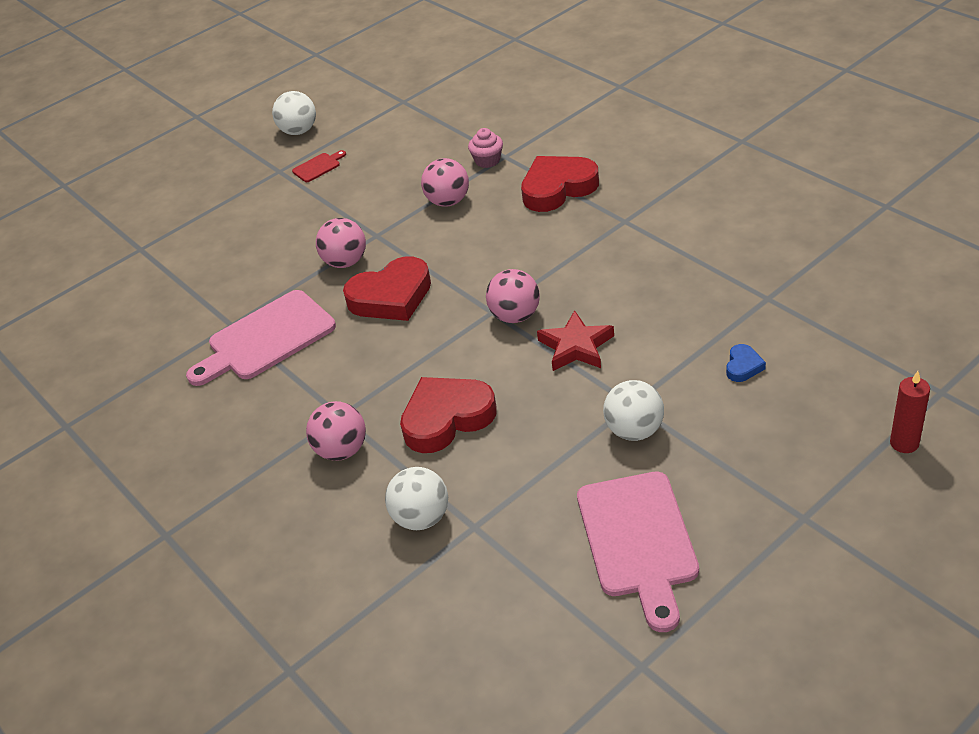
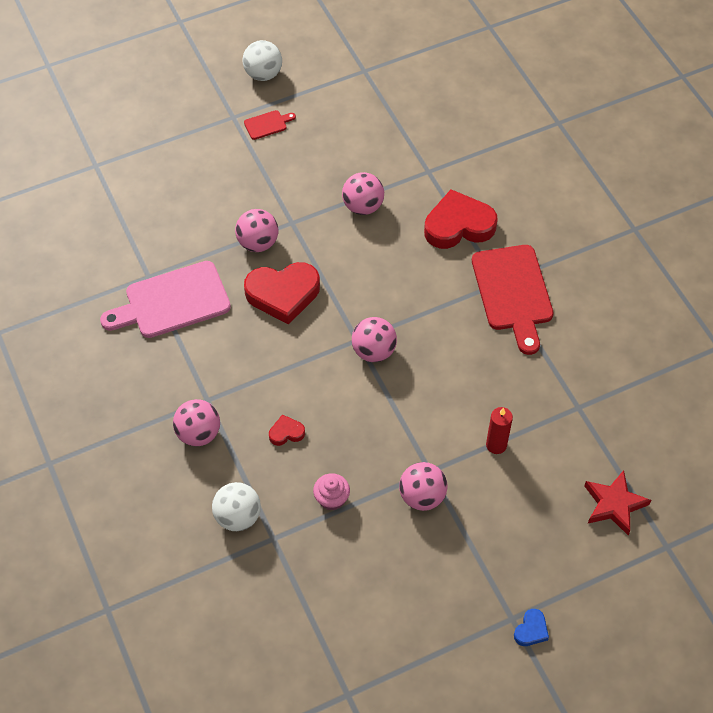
camera: 10 degrees right, 15 degrees up
(446, 418) = (286, 433): red heart -> red heart, size x0.45
(487, 160) = (412, 171): pink cupcake -> pink cupcake (331, 498)
(576, 347) = (409, 400): red star -> red star (614, 504)
(634, 430) = (422, 496): white ball -> pink ball
(638, 540) = (386, 594): pink cutting board -> none
(643, 224) = (513, 293): none -> red cutting board
(743, 366) = (529, 467): blue heart -> blue heart (531, 630)
(904, 443) = (615, 582): red candle -> red candle (496, 445)

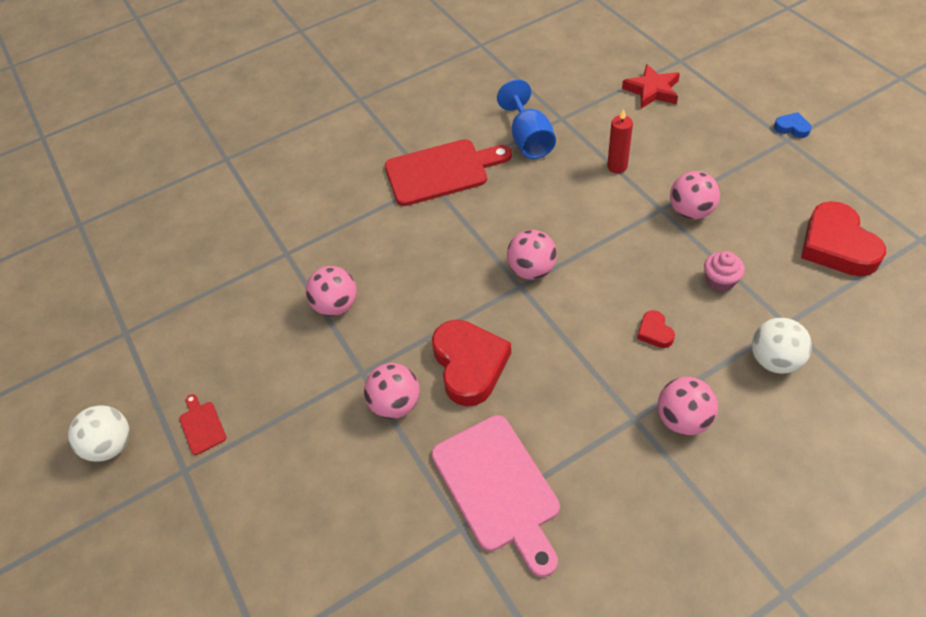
camera: 90 degrees left, 5 degrees down
(458, 225) = (360, 220): red heart -> red heart (837, 245)
(548, 372) = (529, 140): none -> blue goblet

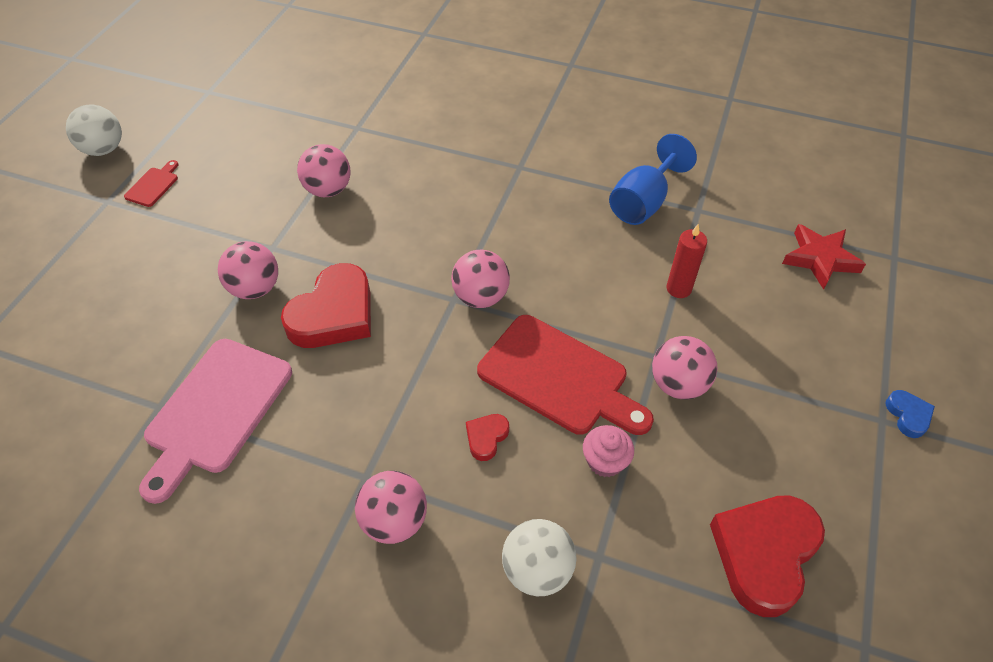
camera: 45 degrees right, 0 degrees up
(441, 171) = (540, 166): red cutting board -> red cutting board (559, 377)

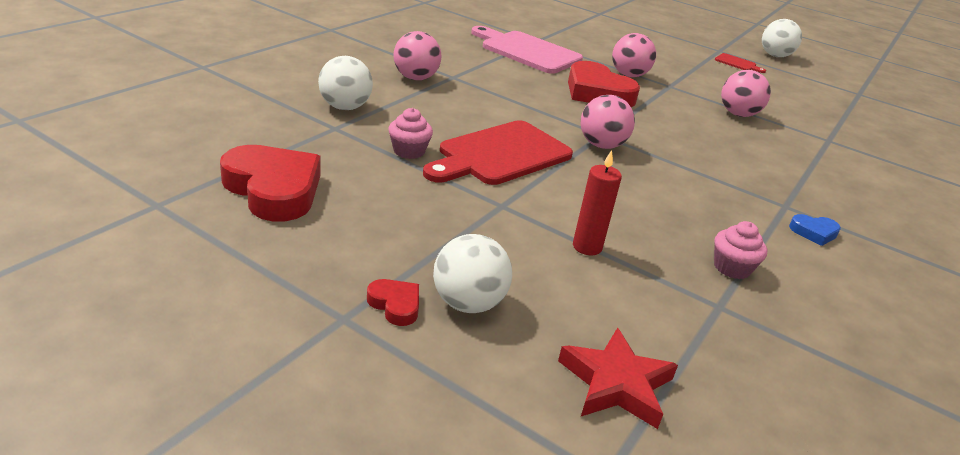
camera: 100 degrees right, 20 degrees down
(486, 438) = (459, 116): red heart -> red heart (395, 305)
(643, 202) = (731, 268): blue goblet -> pink cupcake
(678, 384) = (464, 206): pink ball -> none
(806, 349) = (468, 303): none -> white ball
(908, 415) = (335, 343): blue heart -> blue heart (814, 232)

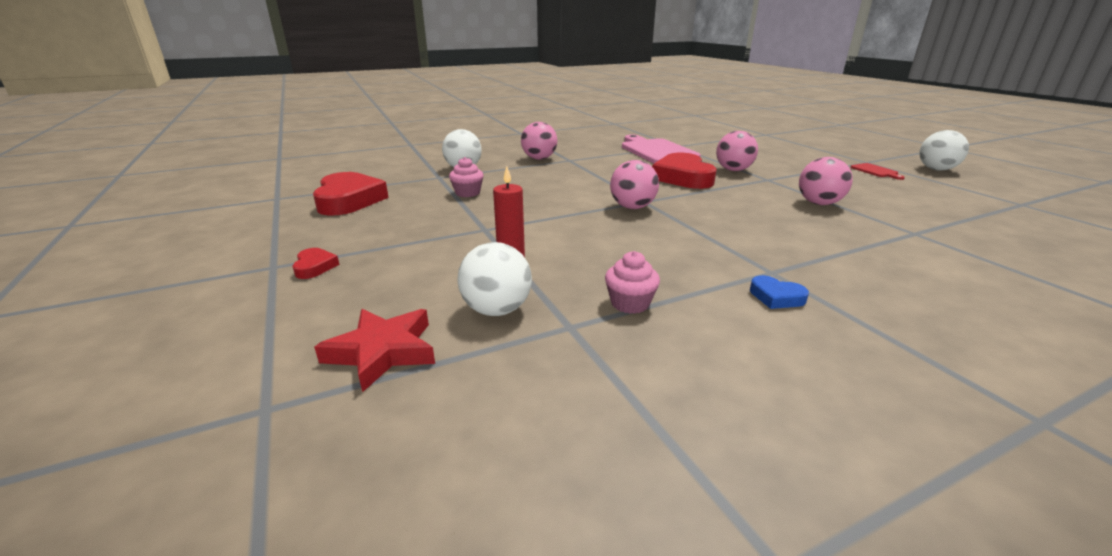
camera: 35 degrees right, 5 degrees down
(468, 303) = (362, 276): white ball -> white ball (497, 310)
(500, 155) = (533, 202): red cutting board -> none

